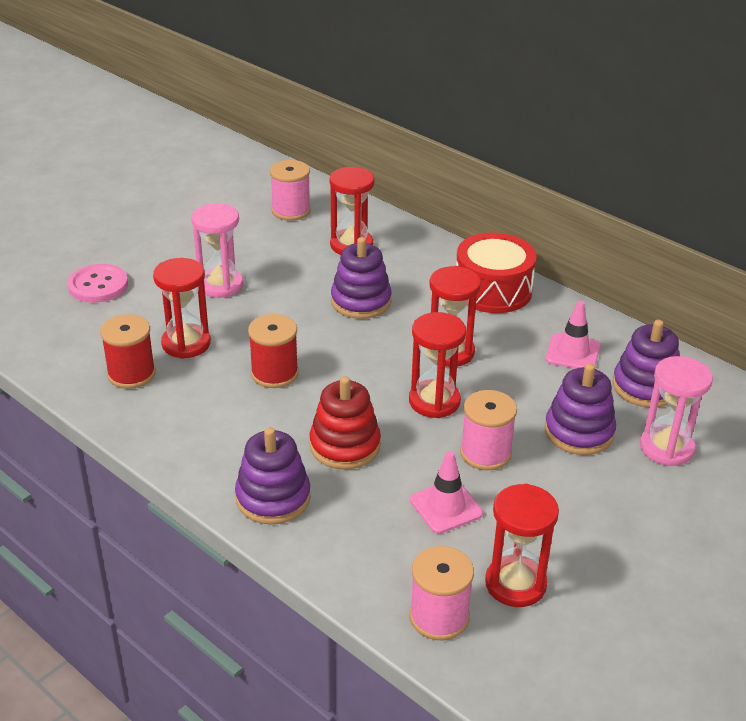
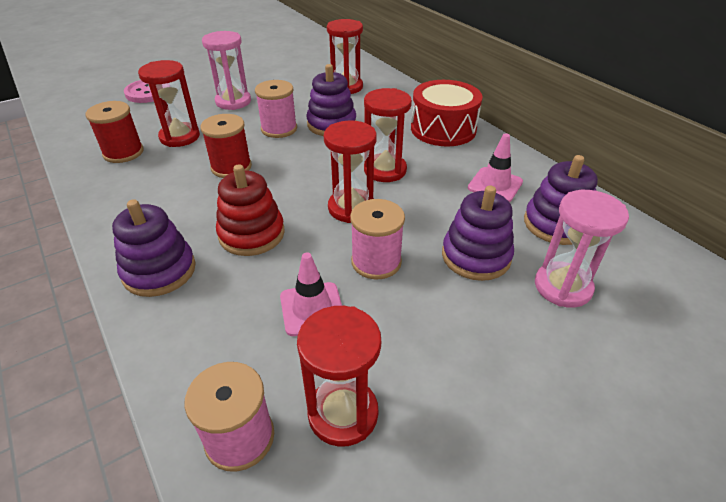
camera: 15 degrees right, 5 degrees up
(291, 210) = (315, 62): pink spool -> pink spool (279, 129)

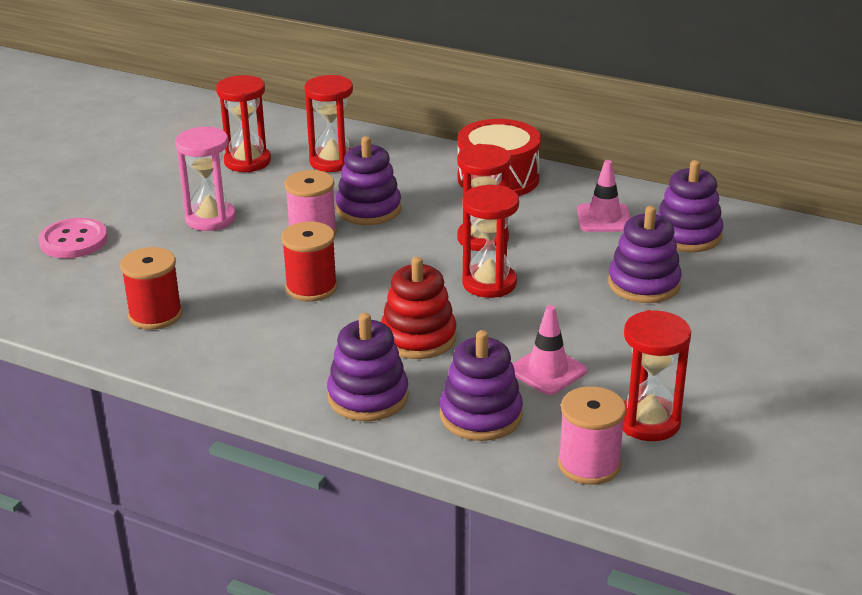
camera: 30 degrees left, 10 degrees down
(180, 137) = (201, 277): red hourglass -> red hourglass (247, 162)
(214, 329) = (481, 415): none -> purple stacking toy
(376, 262) = (563, 318): pink spool -> none
(562, 287) = (732, 282): pink hourglass -> none

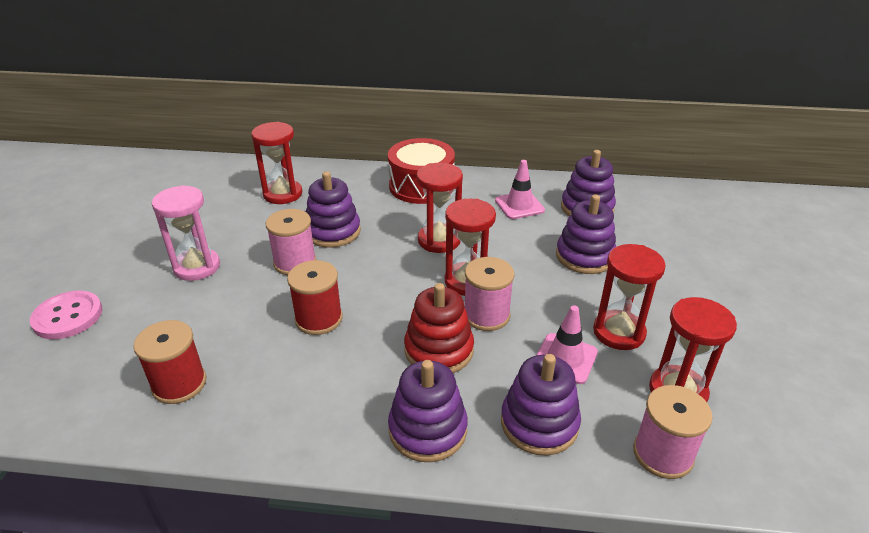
camera: 20 degrees left, 5 degrees up
(247, 162) = (209, 206): red hourglass -> red hourglass (619, 332)
(489, 318) = (486, 315): none -> pink spool

